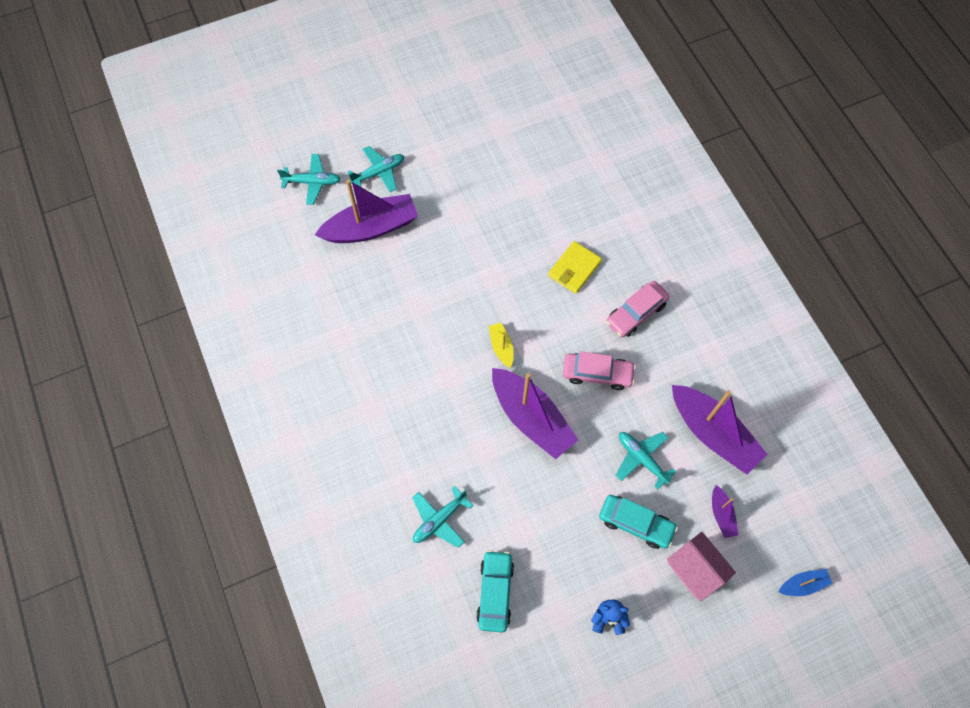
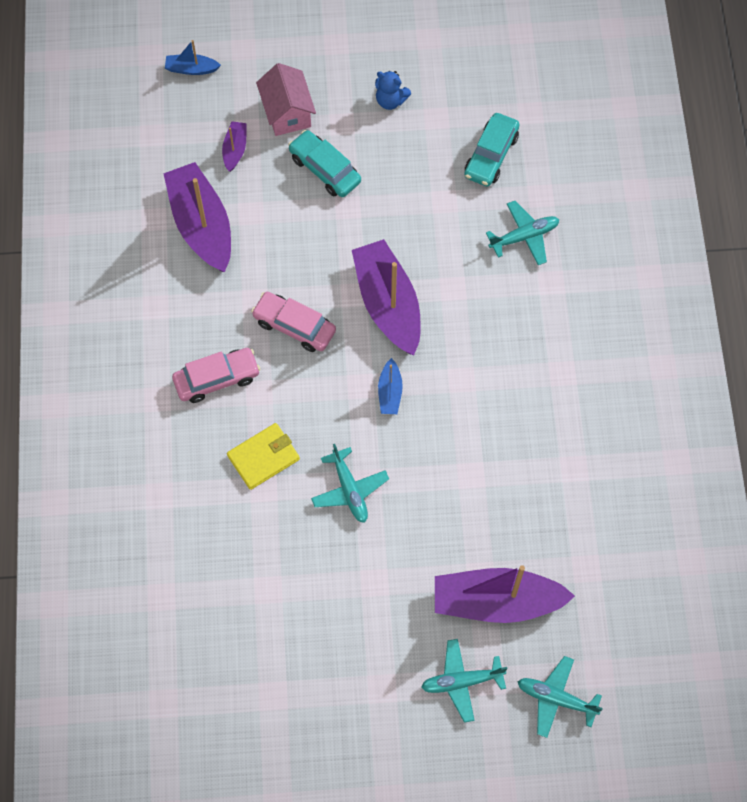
camera: 160 degrees left, 0 degrees up
(501, 347) = (390, 392): yellow boat -> blue boat
(641, 458) = (289, 225): turquoise plane -> turquoise plane (349, 490)

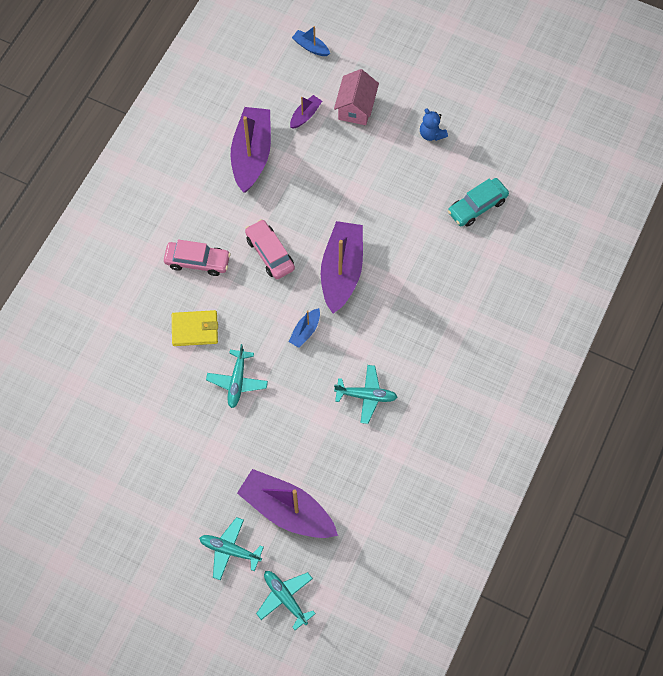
camera: 30 degrees right, 0 degrees up
(325, 169) = (357, 158): turquoise car -> none
(524, 236) = (465, 274): turquoise plane -> turquoise plane (366, 396)

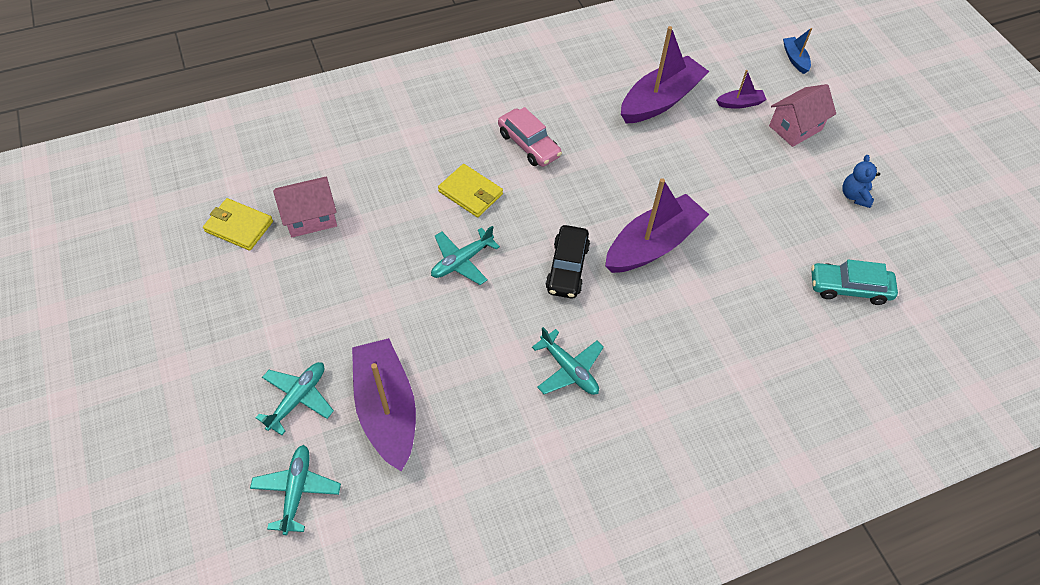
camera: 40 degrees right, 10 degrees down
(69, 481) = (239, 226): none -> yellow wallet
(109, 435) = (311, 218): none -> pink house
(230, 550) = (298, 398): turquoise plane -> turquoise plane turned 60 degrees clockwise
(270, 253) = (599, 183): pink car -> none
(305, 331) = (567, 268): blue boat -> black car

